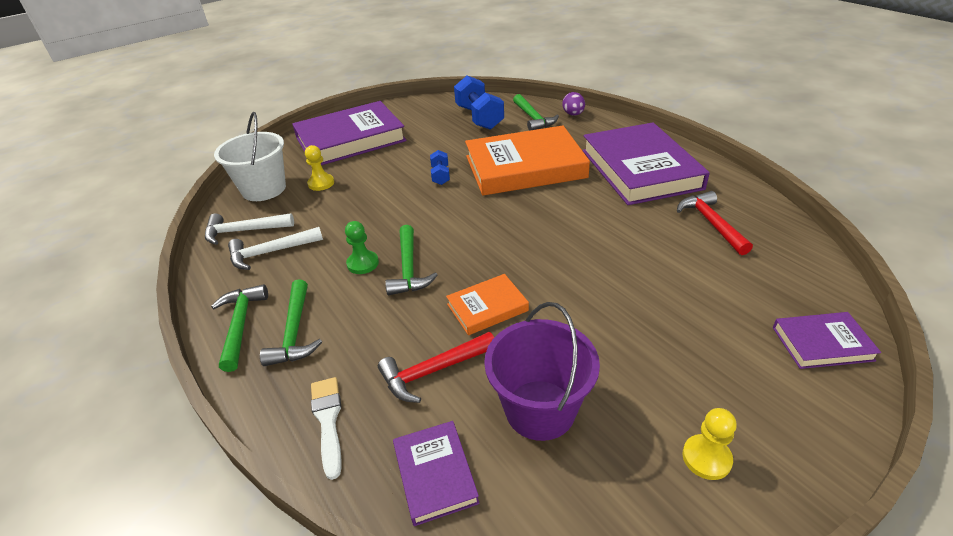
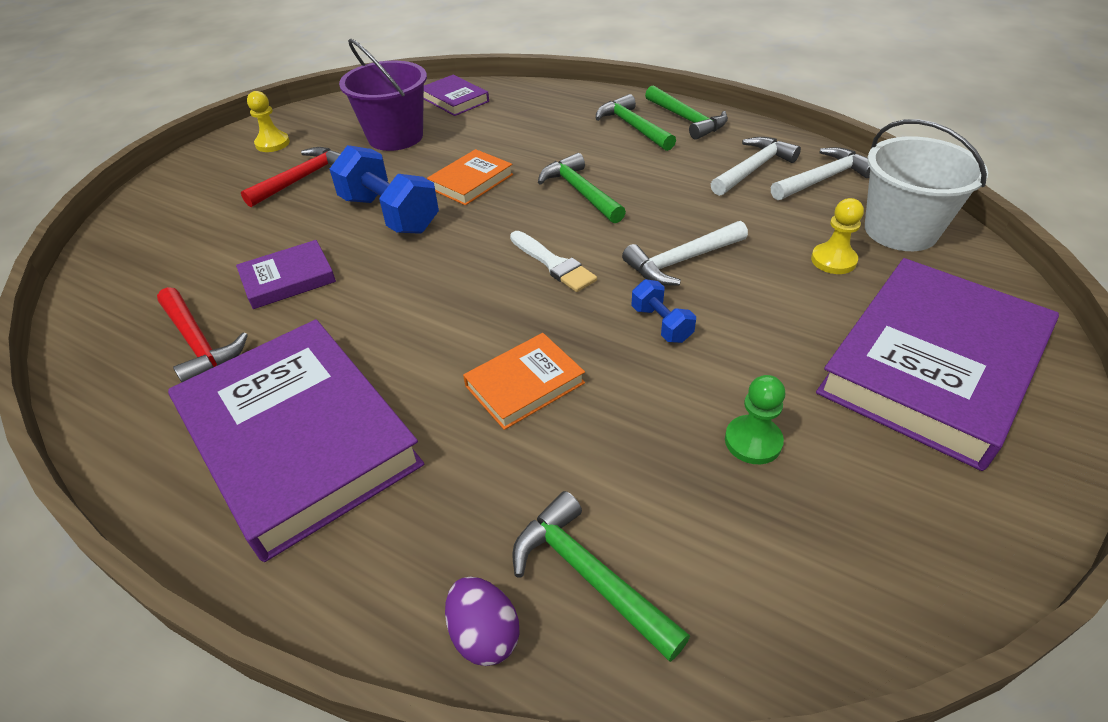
camera: 155 degrees right, 5 degrees up
(328, 421) = (546, 99): white brush -> white brush (553, 264)
(363, 263) = (636, 184): green pawn -> green pawn (753, 441)
(396, 202) = (681, 261): none -> white hammer
(433, 371) = (491, 135): red hammer -> red hammer (302, 179)
(479, 118) = (733, 535): blue dumbbell -> blue dumbbell (390, 214)
(525, 167) = (524, 384): orange book -> orange book, size x0.47
(822, 343) = (138, 230): purple book -> purple book (288, 279)

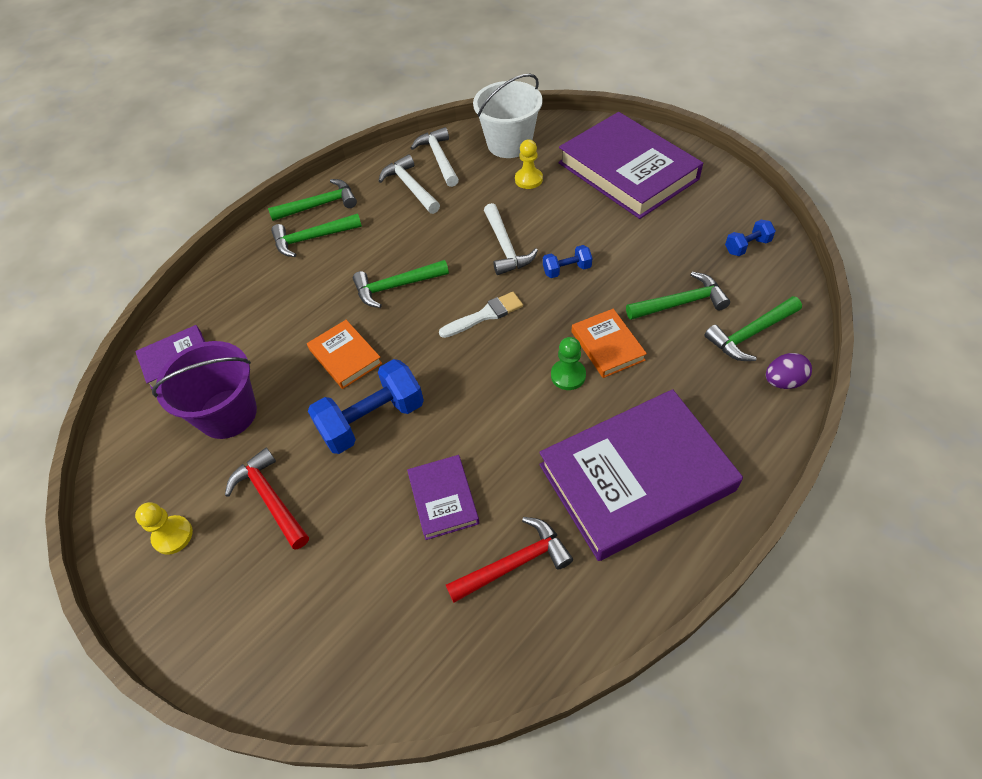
camera: 75 degrees left, 10 degrees up
(636, 465) = (680, 303): none -> green hammer
(753, 441) = (670, 252): green pawn -> green pawn (568, 375)
(825, 563) = (747, 246): none -> blue dumbbell

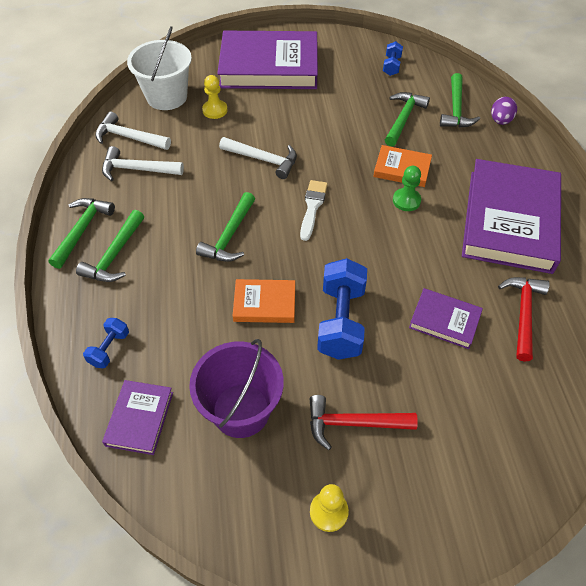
camera: 55 degrees left, 0 degrees up
(566, 270) = (319, 146): blue dumbbell -> blue dumbbell (109, 349)

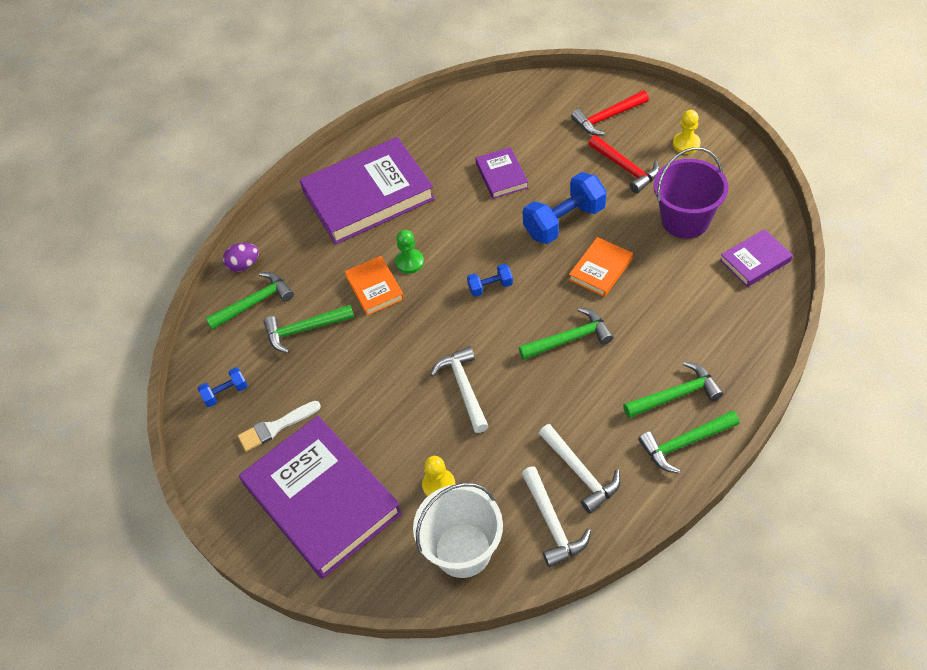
camera: 125 degrees left, 0 degrees up
(109, 349) = (740, 320): blue dumbbell -> blue dumbbell (490, 287)
(264, 304) = (600, 269): orange book -> orange book turned 75 degrees clockwise
(312, 207) = (480, 312): white brush -> white brush (276, 427)
(523, 314) = (452, 146): red hammer -> red hammer (607, 118)

